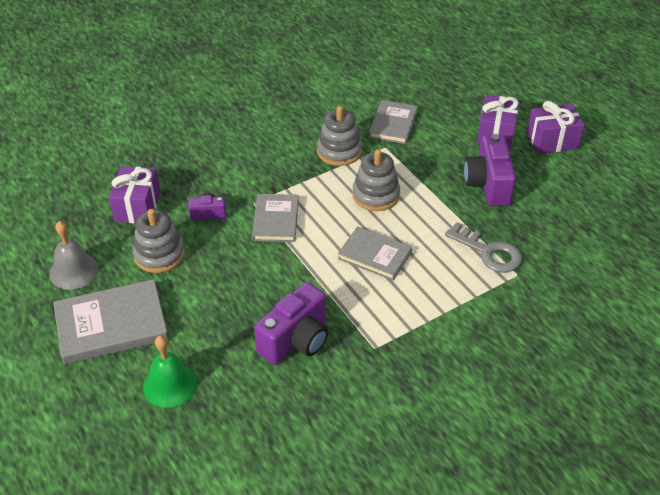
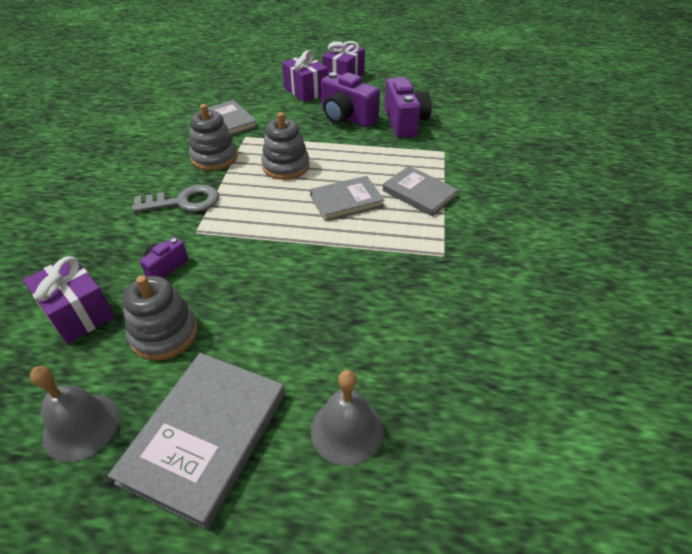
camera: 50 degrees left, 0 degrees up
(170, 385) = (347, 430): green bell -> grey bell
(275, 220) = (235, 231): grey book -> grey book (419, 193)
(296, 340) = (387, 297): purple camera -> purple camera (404, 122)
(489, 252) = (409, 151): grey key -> grey key (184, 202)

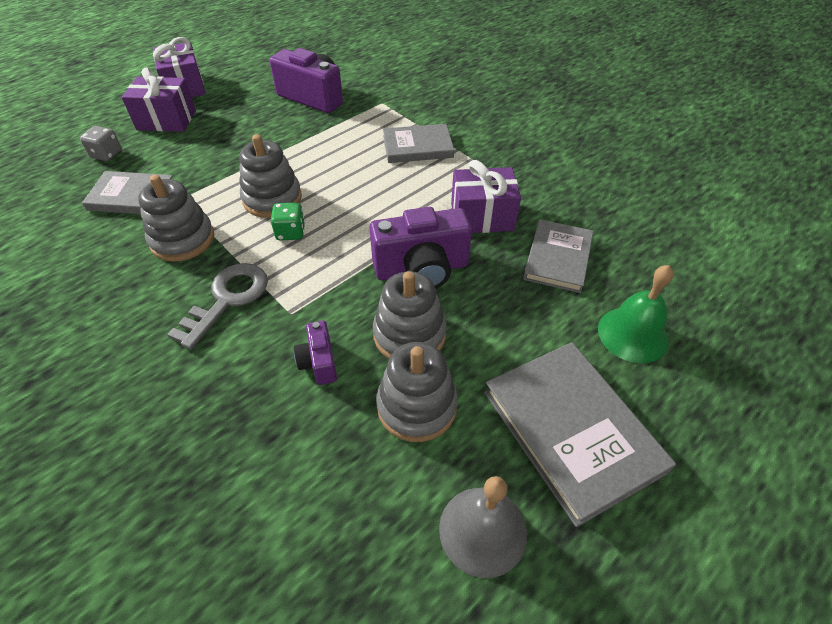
camera: 50 degrees left, 5 degrees up
(78, 313) = (309, 472): purple gift -> purple gift (482, 217)
(225, 294) = (409, 334): none -> grey stacking toy
(252, 93) = (107, 154): none -> grey dice
(264, 191) = (290, 232): none -> green dice
(346, 201) = (375, 190): grey book -> grey book (557, 258)
(347, 118) = (254, 122): purple camera -> purple camera (421, 269)
(347, 430) = (632, 334): grey bell -> green bell

